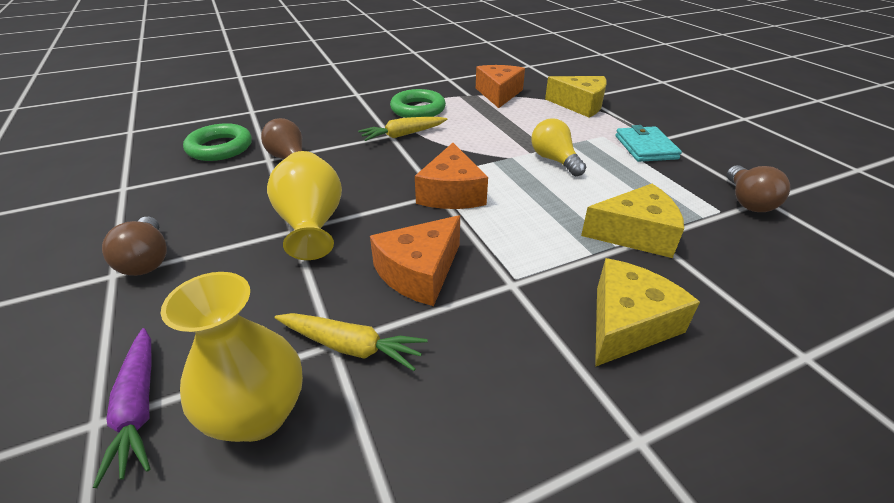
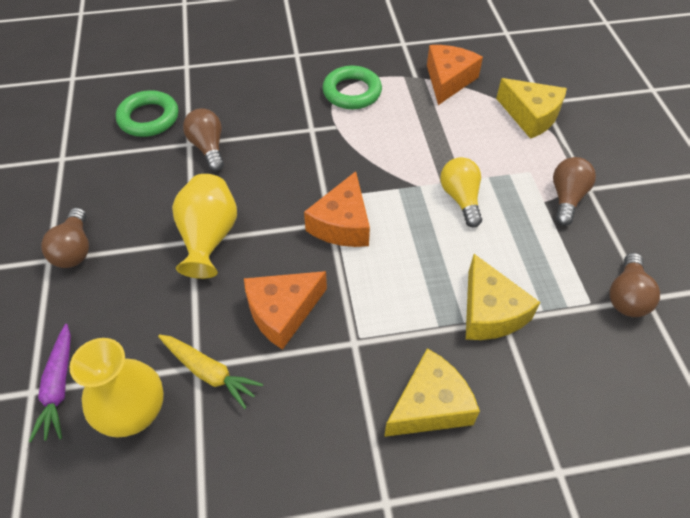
camera: 15 degrees right, 15 degrees up
(403, 135) = (324, 131): yellow carrot -> none
(635, 234) = (490, 312): yellow cheese -> yellow cheese turned 60 degrees clockwise
(645, 147) = (566, 198): turquoise wallet -> brown light bulb

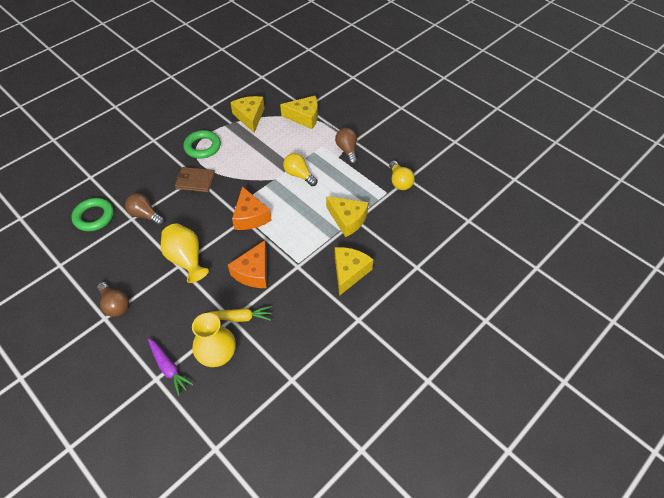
camera: 35 degrees left, 0 degrees up
(306, 134) = (195, 181): none -> brown wallet
(448, 80) = (250, 117): orange cheese -> yellow cheese
(626, 296) = (399, 182): brown light bulb -> yellow light bulb

